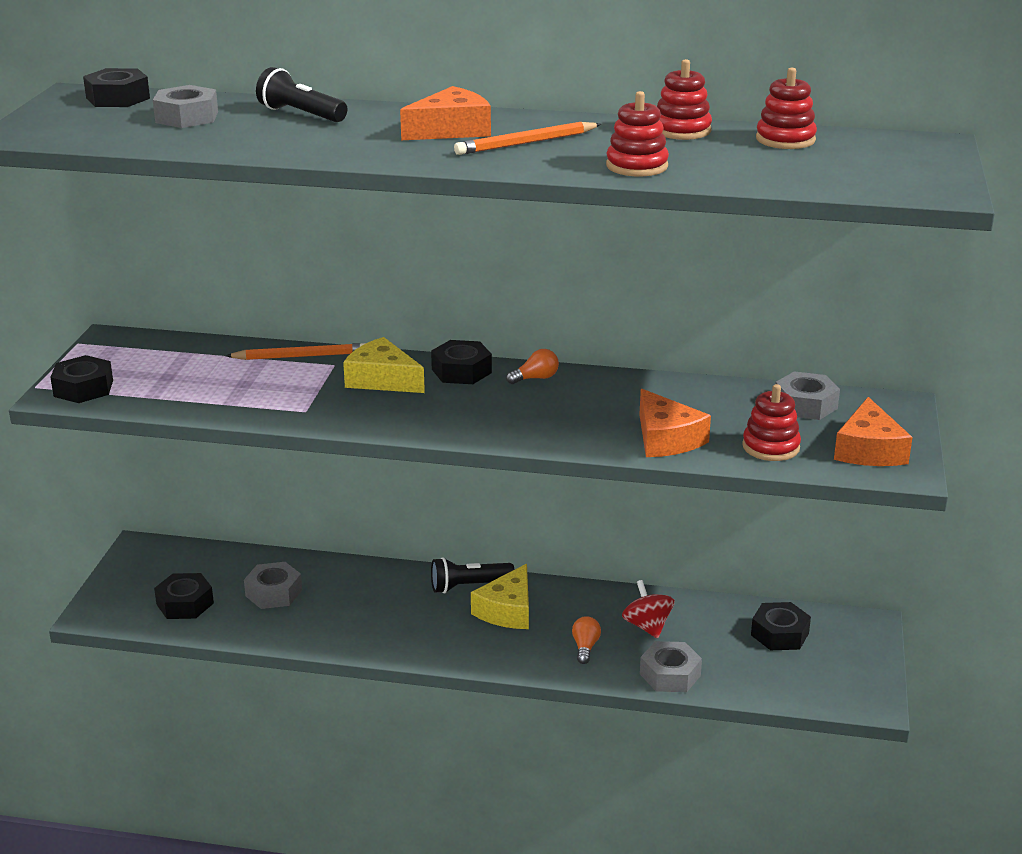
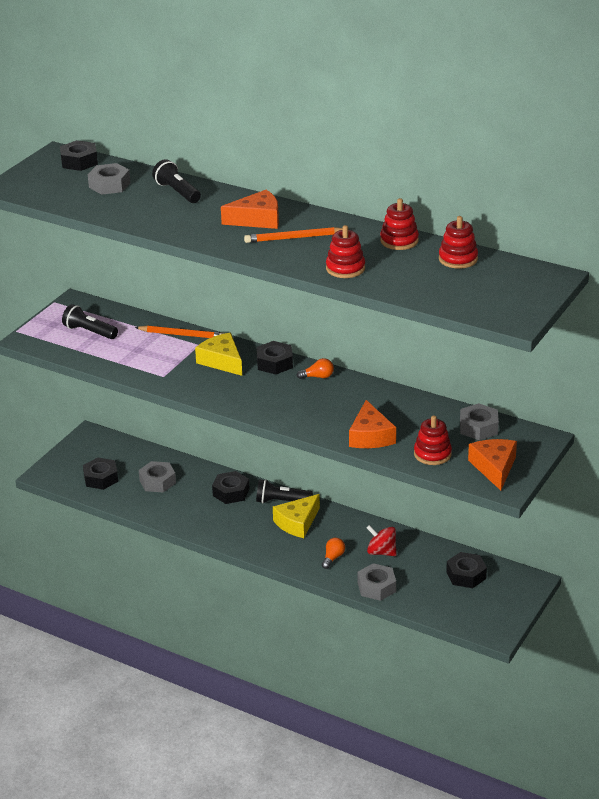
camera: 20 degrees right, 5 degrees up
(83, 388) = (43, 337): black nut -> black nut (231, 492)
(155, 372) = (89, 332): none -> black flashlight
(647, 626) = (381, 552): red spinning top -> red spinning top turned 60 degrees counterclockwise
(869, 450) = (494, 468): orange cheese -> orange cheese turned 150 degrees clockwise

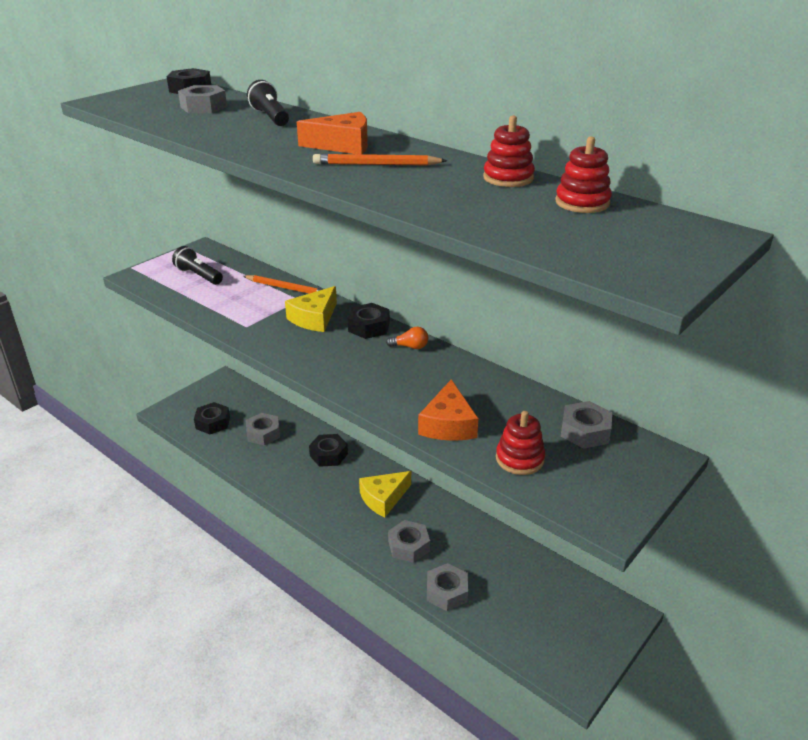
camera: 10 degrees right, 0 degrees up
(222, 361) = (314, 318): yellow cheese -> yellow cheese turned 120 degrees counterclockwise
(281, 501) = (374, 472): black flashlight -> none
(333, 558) = (408, 546): orange light bulb -> grey nut
(345, 268) = (425, 199): red stacking toy -> none
(381, 552) = (462, 547): red spinning top -> none
(466, 575) = (551, 593): black nut -> none
(494, 468) = (598, 490): orange cheese -> none

